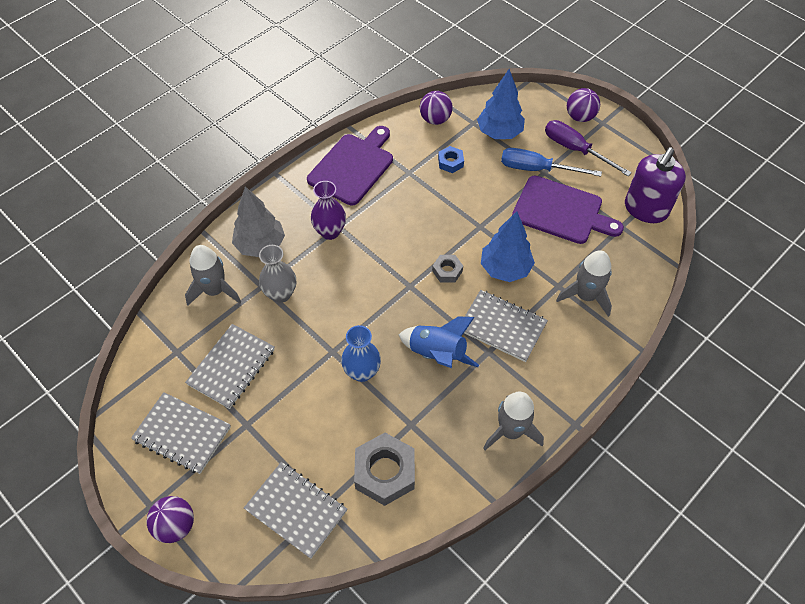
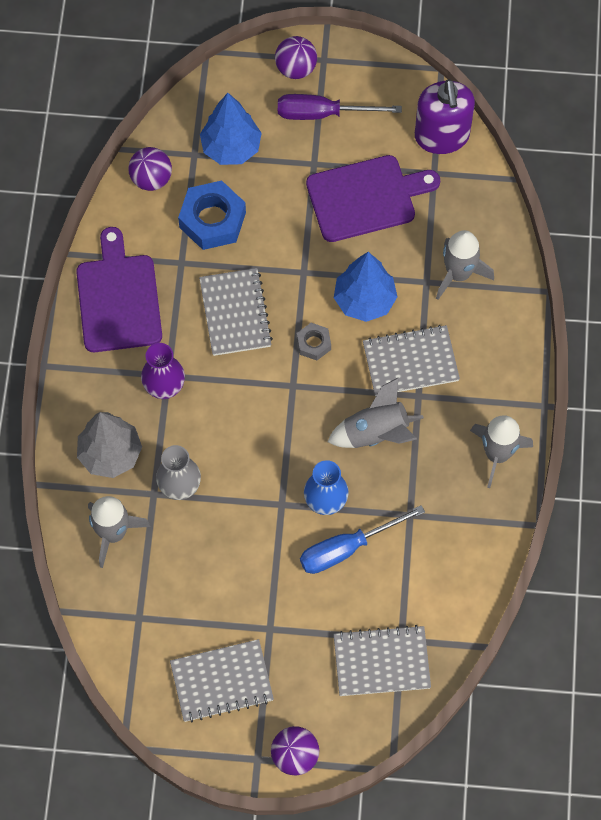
camera: 40 degrees left, 10 degrees up
(231, 367) = (204, 590): grey notebook -> grey notebook (235, 313)
(385, 472) = (425, 573): grey nut -> none
(437, 354) = (376, 433): blue rocket -> grey rocket
(450, 162) = (212, 220): blue nut -> blue nut, size x1.91
(536, 169) = (303, 165): blue screwdriver -> blue screwdriver (347, 548)

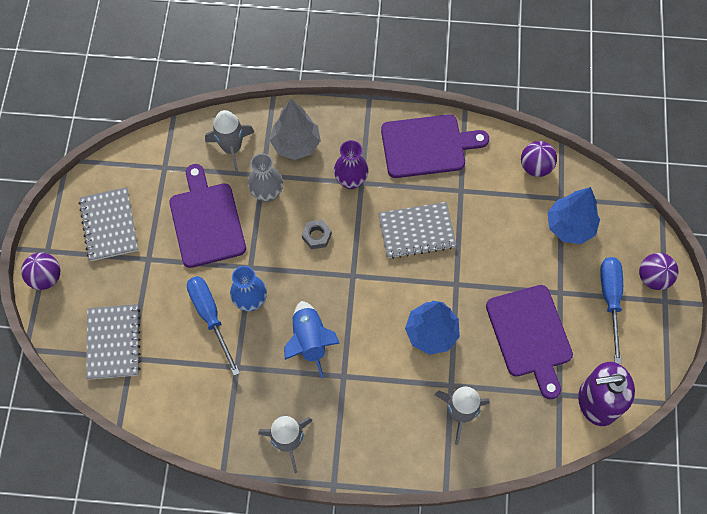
camera: 90 degrees right, 0 degrees up
(212, 220) = (501, 213): blue nut -> none
(217, 559) = (206, 221): none -> purple cutting board
(314, 343) = (390, 292): grey nut -> grey nut (316, 236)
(323, 113) = (610, 300): purple screwdriver -> blue screwdriver
(376, 433) = (309, 341): grey rocket -> blue rocket
(410, 362) = (374, 370): grey notebook -> none

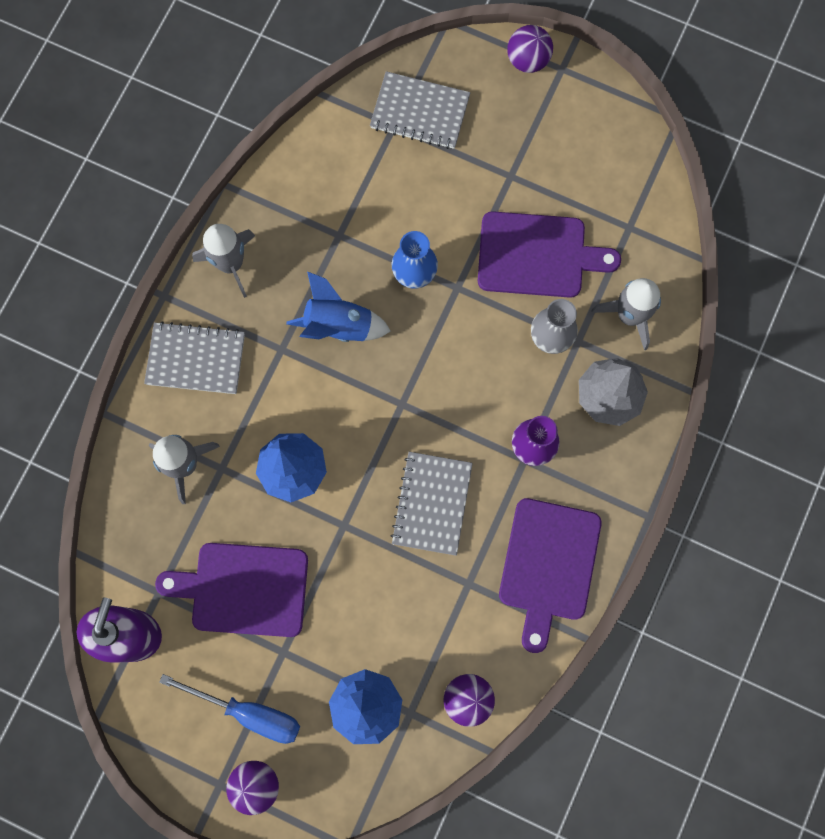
camera: 110 degrees right, 10 degrees up
(109, 225) = (571, 144): grey notebook -> grey notebook (196, 359)
(210, 317) = (411, 224): blue screwdriver -> none
(316, 236) = (470, 379): grey nut -> none

